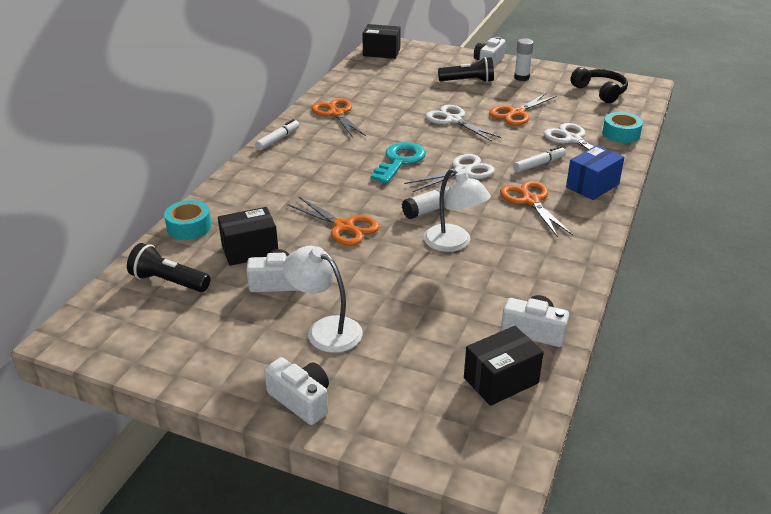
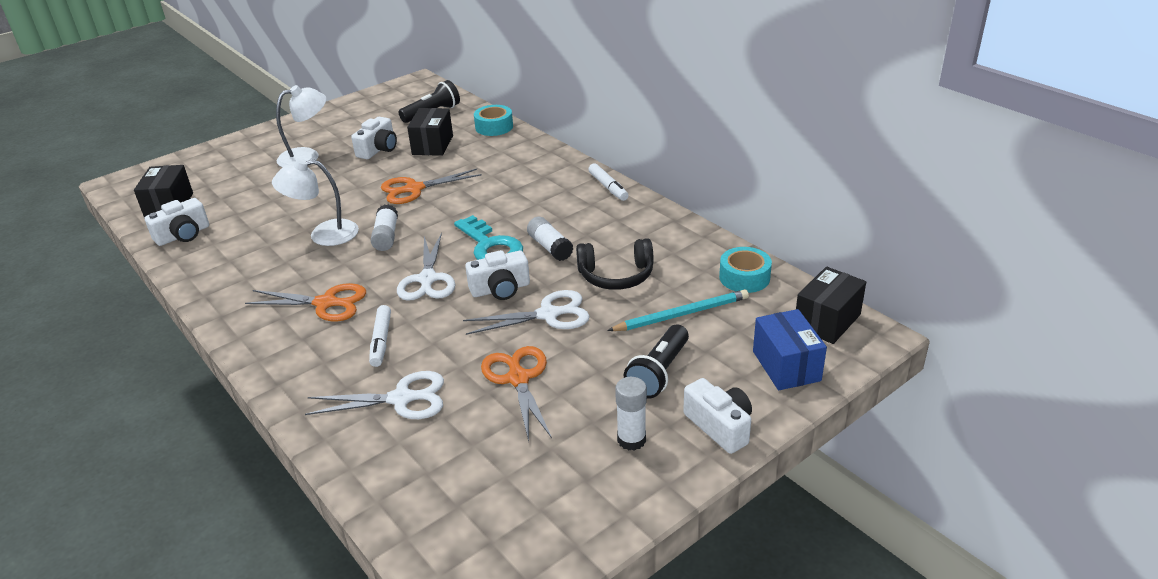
camera: 120 degrees right, 0 degrees up
(301, 400) = (262, 138): white camera -> white camera (500, 289)
(336, 113) = (641, 234): orange scissors -> none
(380, 139) = (550, 247): none -> white glue stick
(412, 85) = (682, 314): none -> turquoise pencil
(592, 186) = (296, 362): blue box -> blue box (786, 366)
(600, 92) = (506, 515): black headphones -> black headphones (616, 276)
(621, 134) = (366, 458): turquoise tape -> turquoise tape (744, 277)

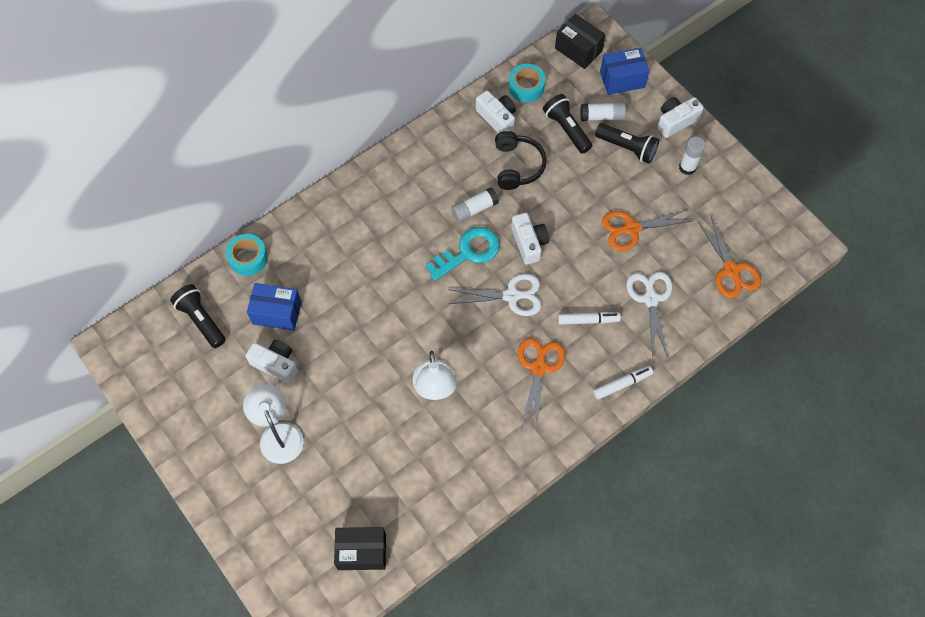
camera: 90 degrees left, 30 degrees up
(183, 235) = (421, 519): white camera -> white camera (497, 118)
(386, 236) = (444, 335): white glue stick -> white glue stick (602, 116)
(414, 189) = (364, 321): orange scissors -> orange scissors (731, 271)
(432, 145) = (277, 313): black box -> blue box
(549, 314) = (562, 210): white scissors -> none
(608, 187) = (385, 164): white marker -> white marker (622, 384)
(682, 314) = (566, 129): turquoise pencil -> black flashlight

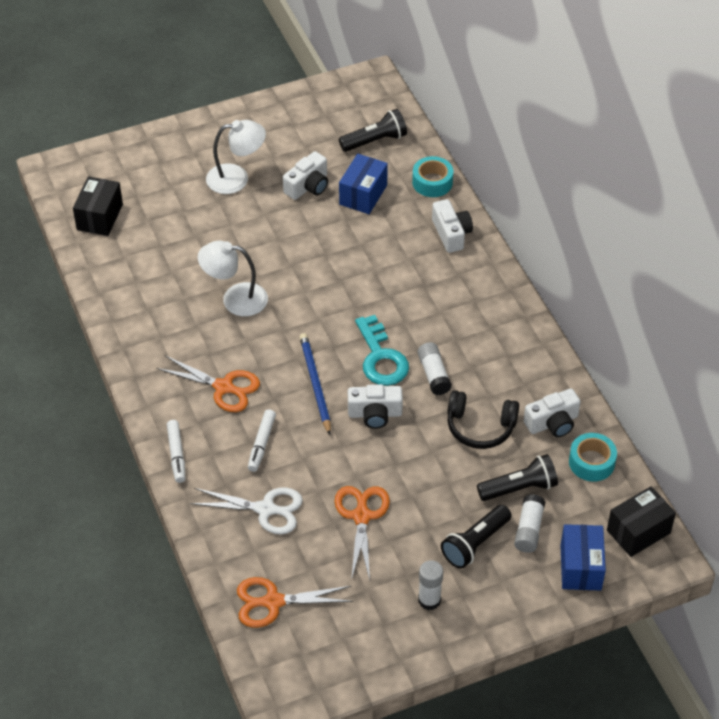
camera: 105 degrees right, 15 degrees down
(512, 296) = (315, 384): white scissors -> blue pencil
(675, 121) = (501, 608): white camera -> white camera (451, 234)

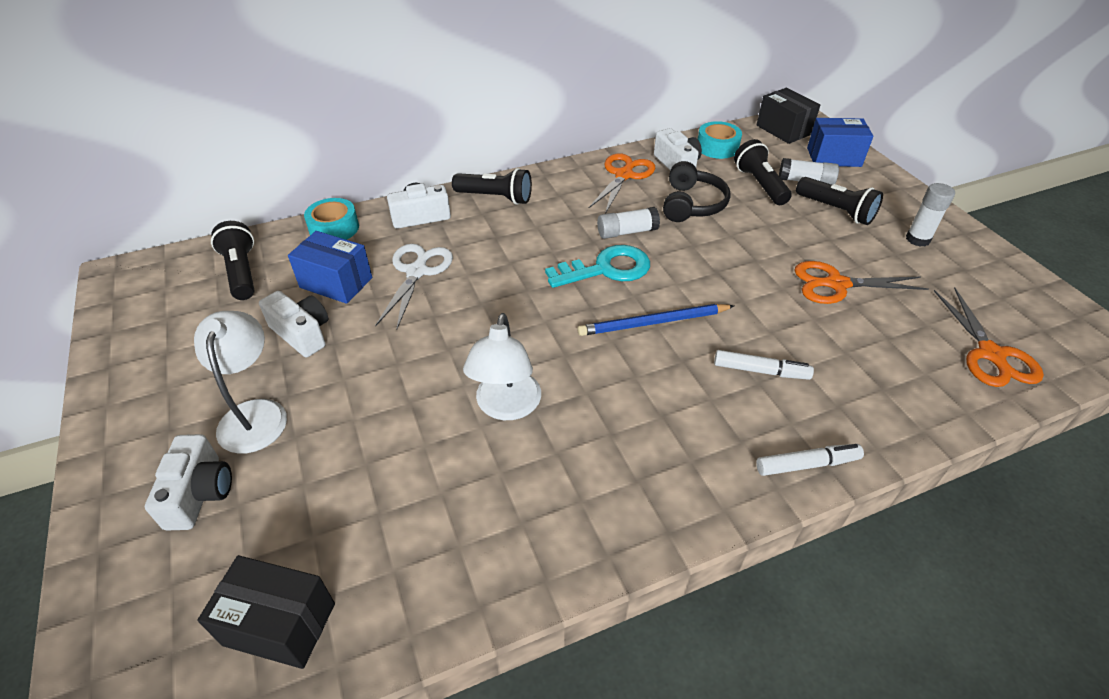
camera: 90 degrees left, 5 degrees down
(224, 387) = (673, 413): orange scissors -> orange scissors (624, 175)
(266, 509) = (861, 364): white scissors -> white scissors (417, 271)
(375, 414) = (690, 274): white camera -> white camera (200, 493)
(483, 282) = (495, 197): none -> black flashlight

